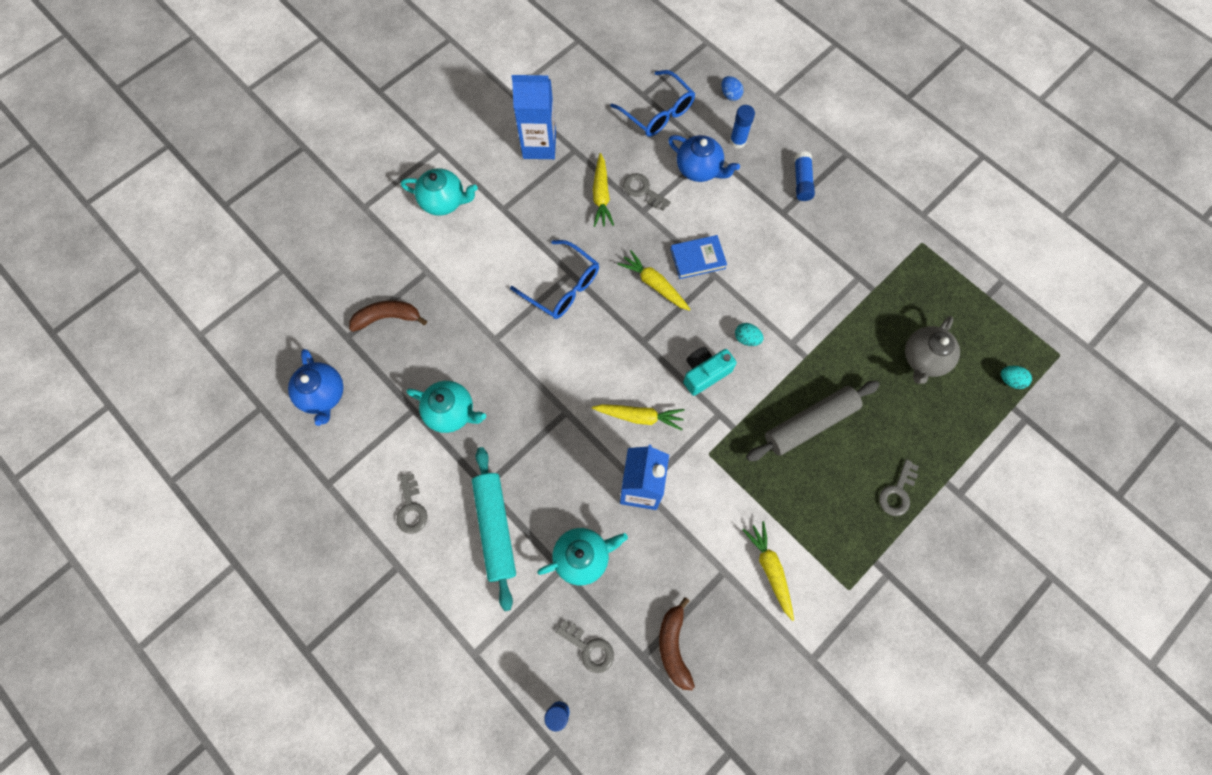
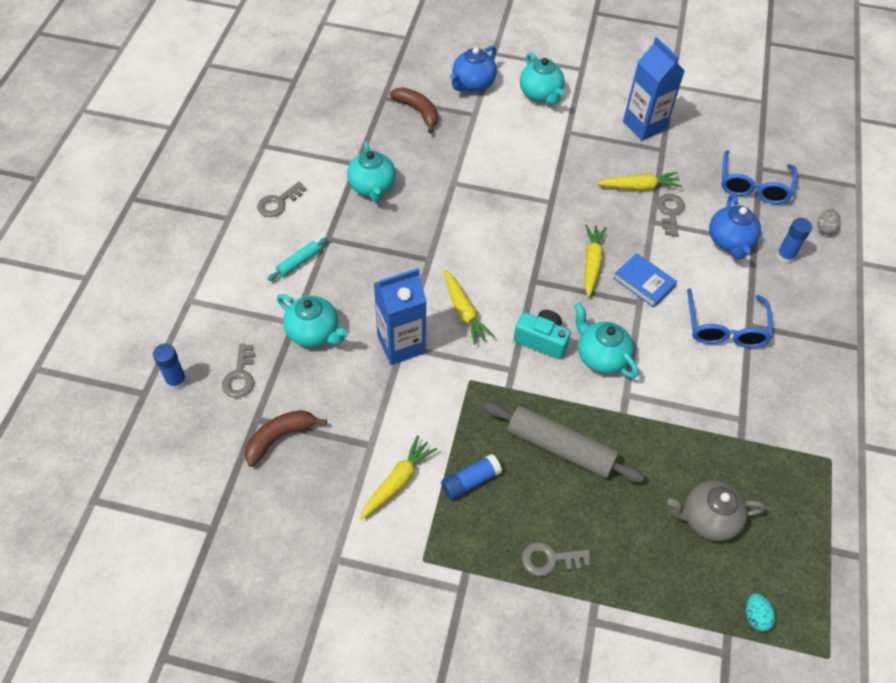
camera: 55 degrees right, 15 degrees down
(323, 395) = (329, 108): blue teapot -> blue teapot (472, 84)
(495, 528) = (299, 262): turquoise rolling pin -> turquoise rolling pin, size x0.49
(562, 287) = (534, 203): blue glasses -> blue glasses (725, 328)
(601, 195) = (639, 187): yellow carrot -> yellow carrot turned 150 degrees counterclockwise
(730, 95) = (825, 228): blue egg -> grey egg
(746, 338) = (600, 356): turquoise egg -> turquoise teapot
(802, 181) = (795, 325): blue glue stick -> blue glue stick (470, 481)

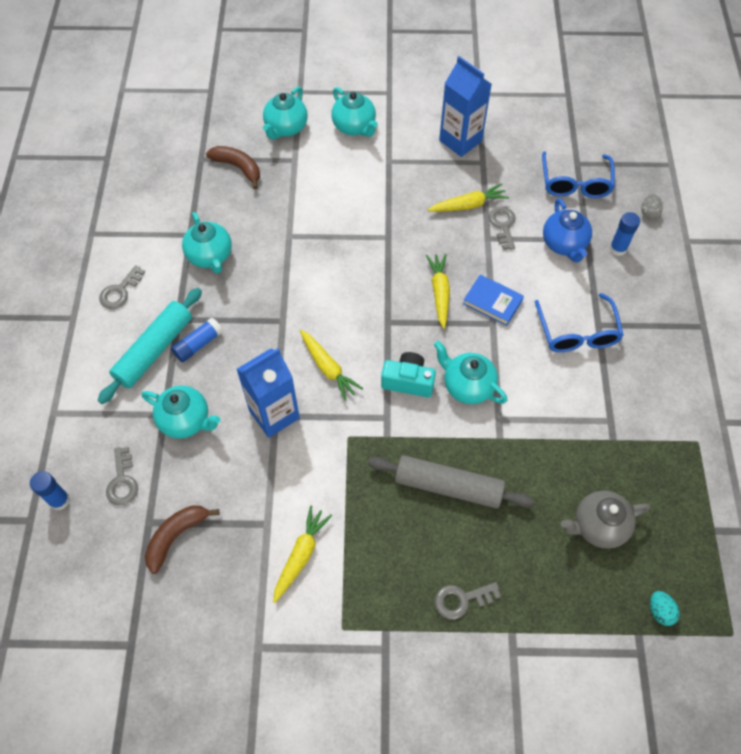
camera: 10 degrees left, 5 degrees up
(299, 262) = (154, 350): turquoise rolling pin -> turquoise rolling pin, size x2.02
(470, 481) = (370, 539): blue glue stick -> blue glue stick (198, 344)
(472, 84) = (286, 128): blue teapot -> turquoise teapot

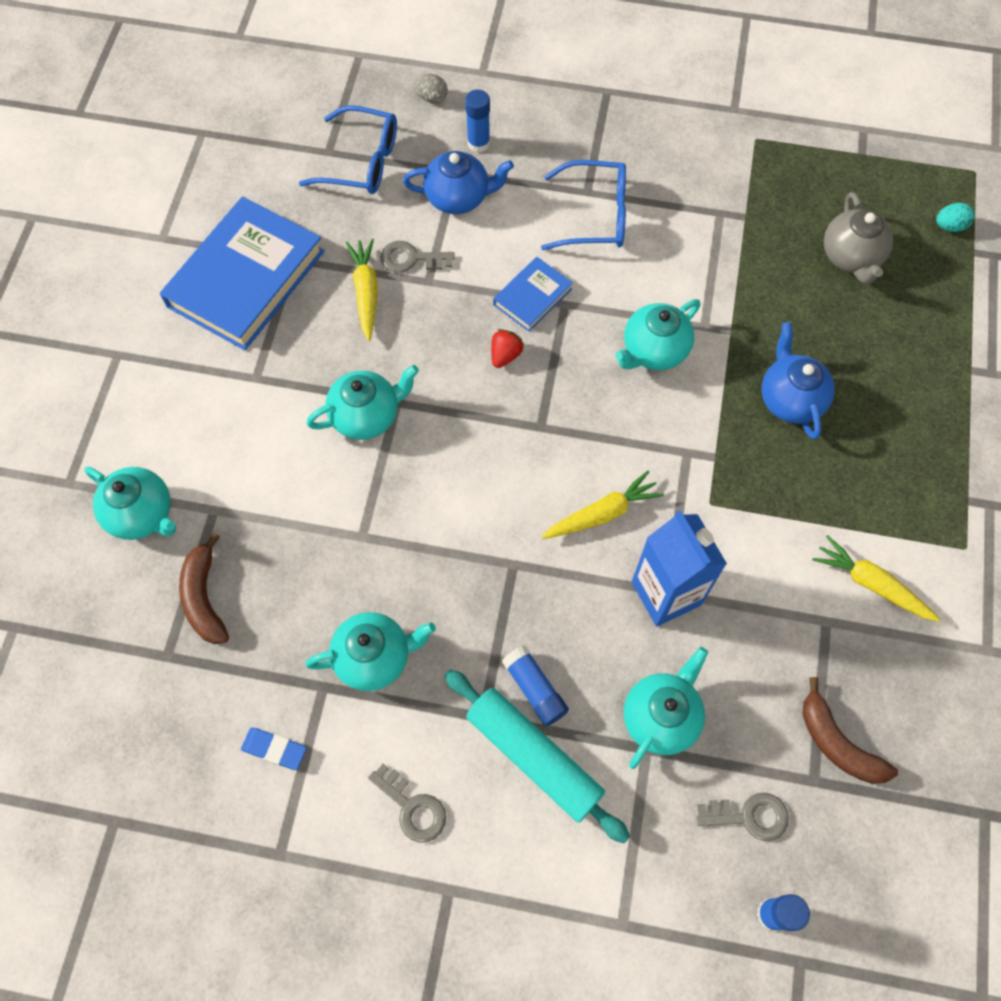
camera: 80 degrees left, 5 degrees up
(150, 219) = (274, 749): none -> blue eraser
(238, 167) = (204, 597): brown banana -> brown banana turned 60 degrees counterclockwise
(354, 127) = (173, 413): turquoise teapot -> turquoise teapot (367, 416)
(408, 381) = (637, 418): turquoise camera -> none
(439, 292) = (505, 355): yellow carrot -> red strawberry
(448, 486) = (790, 399): grey rolling pin -> blue teapot
(460, 141) = (246, 279): blue carton -> blue book
(462, 600) = (933, 412): grey key -> none

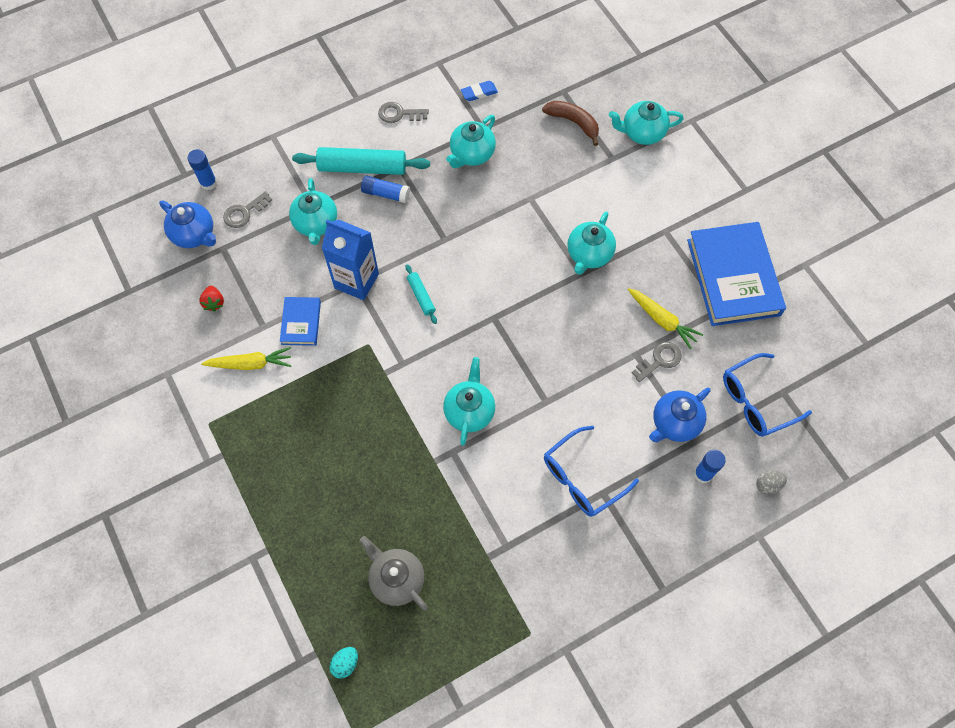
camera: 140 degrees right, 0 degrees up
(505, 355) = (550, 343): red strawberry -> red strawberry (214, 302)
(532, 297) = (568, 391): blue book -> blue book (301, 323)
(602, 513) = (421, 296): yellow carrot -> turquoise rolling pin
(790, 399) = (367, 441): blue teapot -> blue teapot (194, 235)
(837, 743) = (221, 272): brown banana -> none

